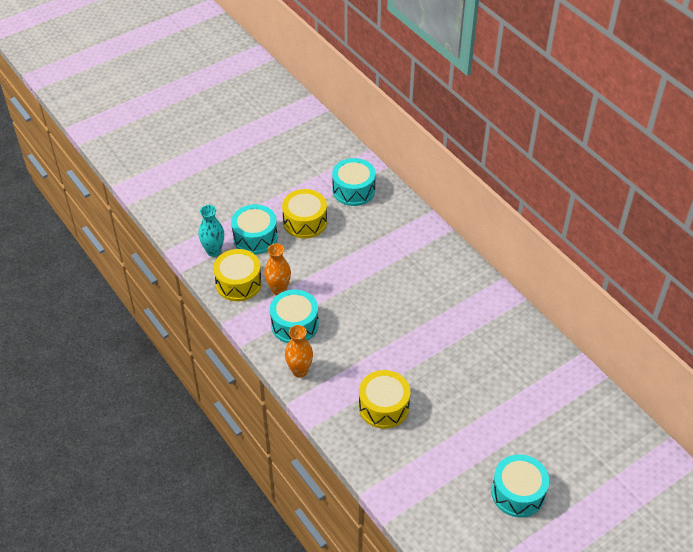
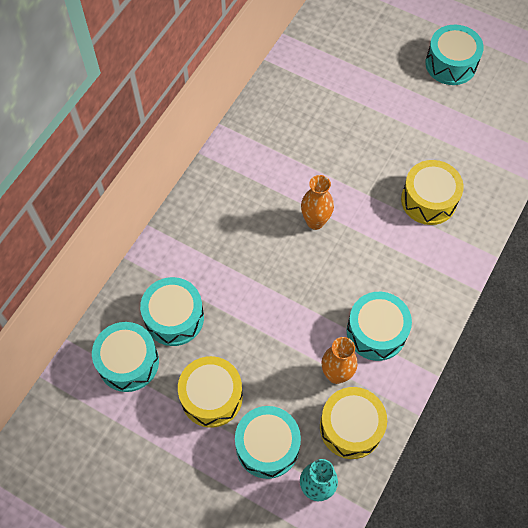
camera: 115 degrees left, 15 degrees up
(299, 371) = (434, 297): orange vase -> orange vase (315, 221)
(371, 221) = (174, 317): none -> turquoise drum

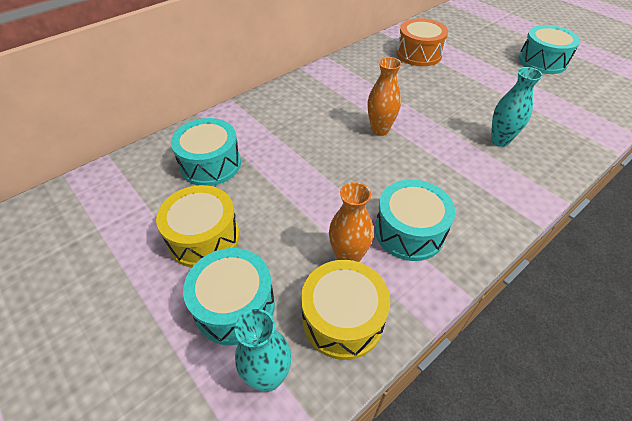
camera: 20 degrees right, 15 degrees down
(128, 362) = (146, 186): turquoise drum -> none
(320, 90) = (419, 54): none -> orange drum
(428, 200) = (500, 140): yellow drum -> turquoise vase

